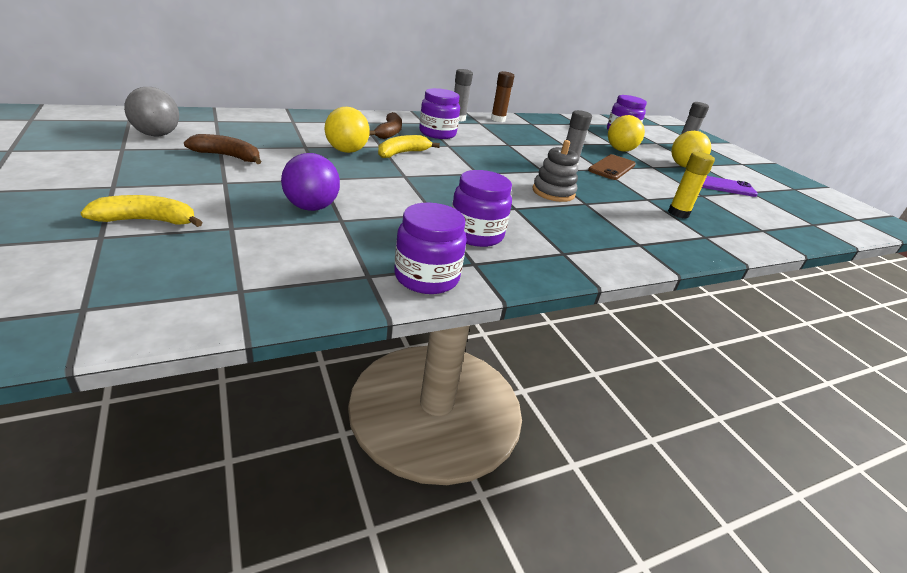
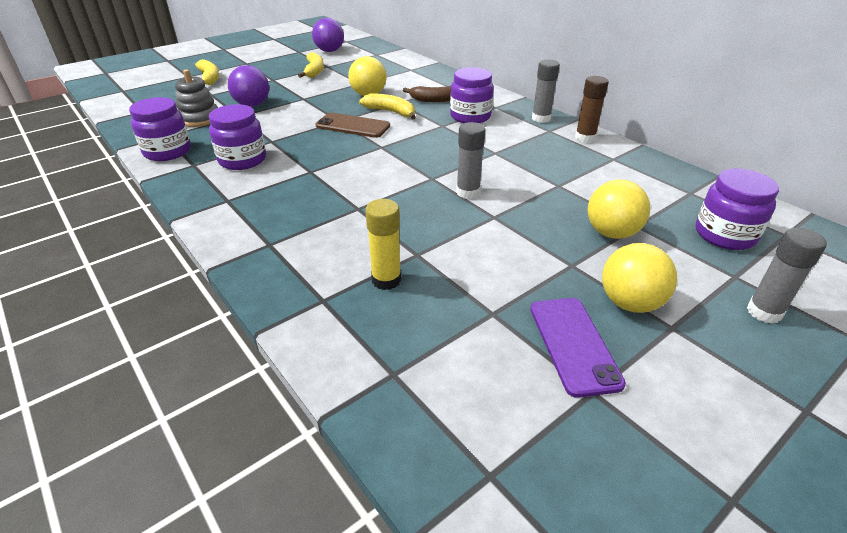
camera: 80 degrees right, 5 degrees up
(157, 135) = (329, 51): grey ball -> purple ball
(228, 156) = (314, 71): brown banana -> yellow banana
(553, 192) = (370, 187): grey stacking toy -> grey stacking toy (199, 119)
(612, 168) = (510, 225): brown phone -> brown phone (353, 126)

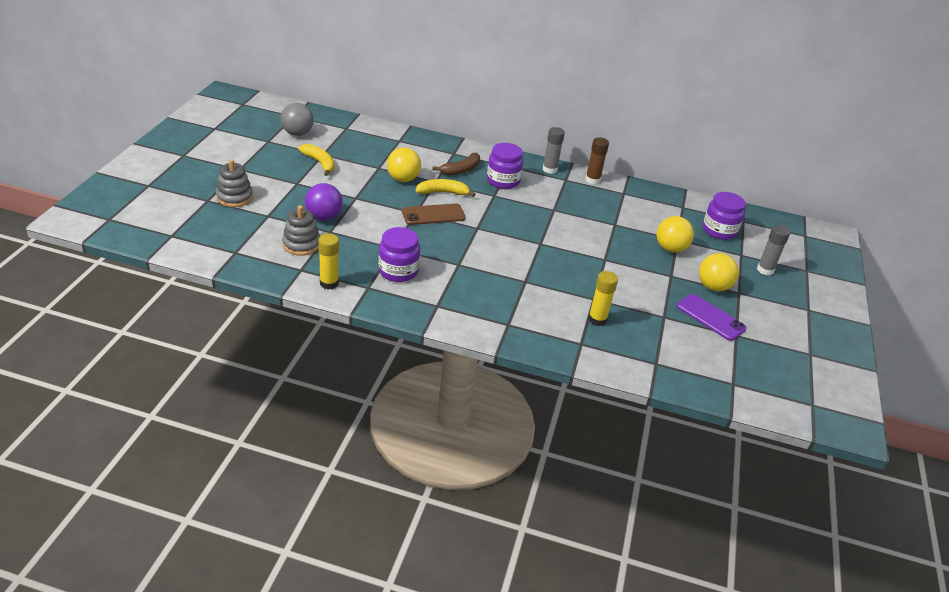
camera: 40 degrees left, 0 degrees up
(167, 152) = (329, 283): purple jar -> yellow glue stick
(209, 78) = (235, 197): yellow banana -> grey stacking toy
(329, 51) = (297, 133): purple ball -> grey ball
(468, 192) = (573, 247): grey glue stick -> none

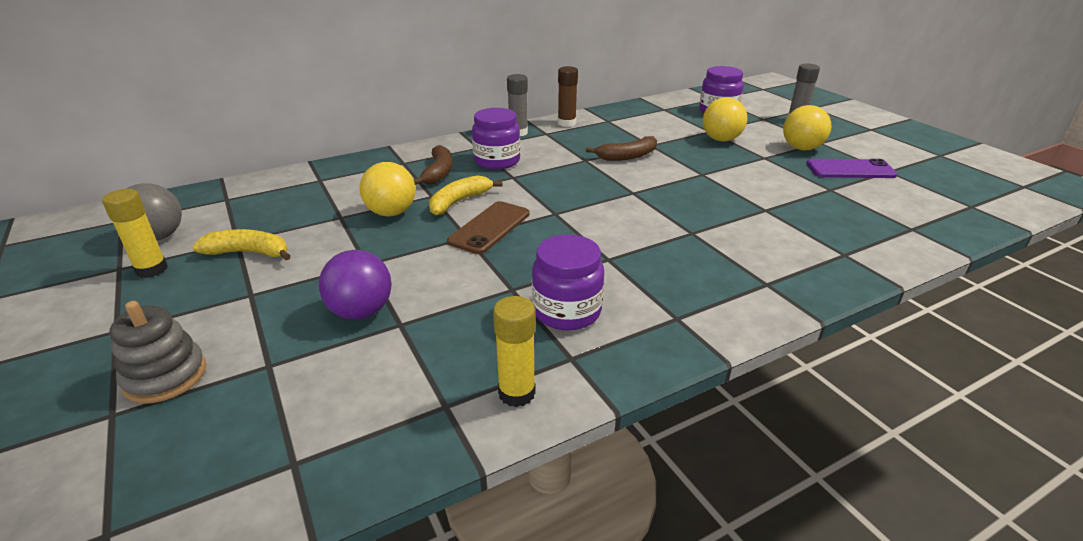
camera: 40 degrees left, 5 degrees down
(301, 244) = (388, 369): grey stacking toy -> none
(583, 222) = (627, 156): none -> brown banana
(597, 319) = (806, 225): yellow glue stick -> yellow glue stick (151, 269)

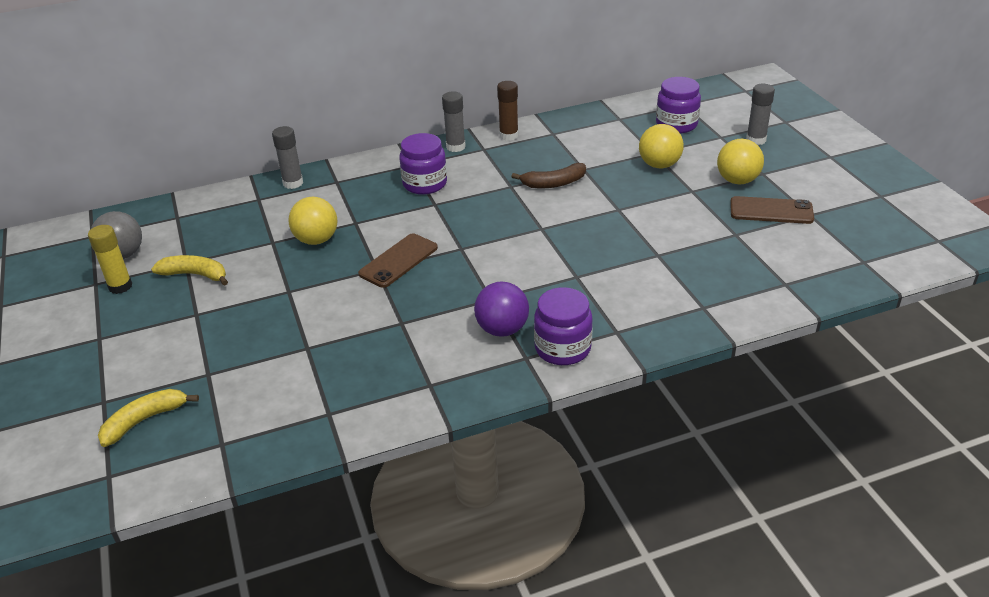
camera: 10 degrees right, 5 degrees up
(165, 376) = (137, 377): grey stacking toy -> none
(356, 165) = (293, 183): none -> grey glue stick
(361, 312) = (279, 335): purple ball -> purple ball (502, 329)
(438, 173) = (367, 195): brown banana -> none
(459, 201) = (378, 231): yellow banana -> yellow banana (145, 420)
(516, 393) = (381, 408): yellow glue stick -> none
(567, 311) = (439, 346): purple jar -> purple jar (562, 348)
(850, 169) = (771, 211): purple phone -> brown phone

